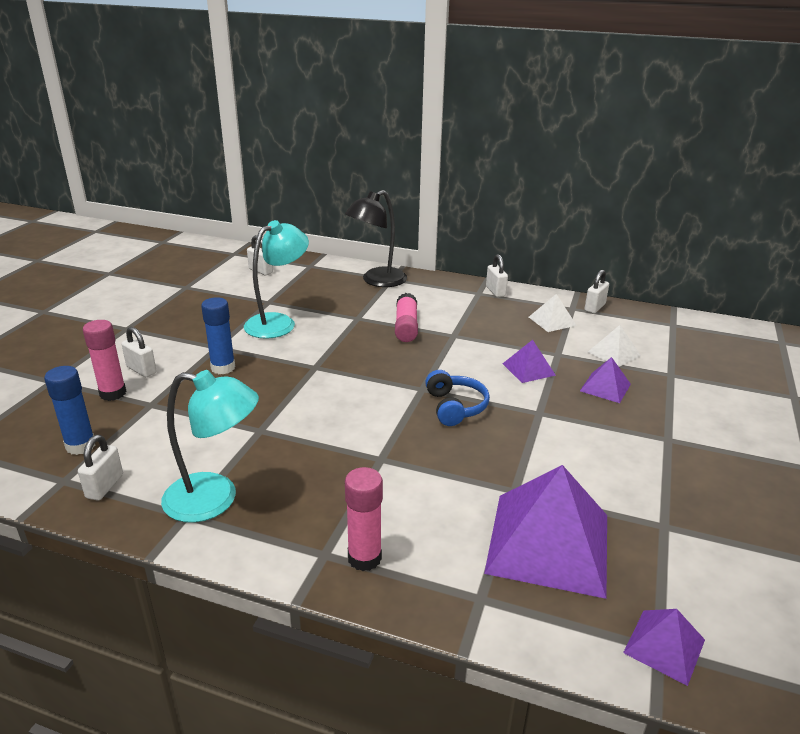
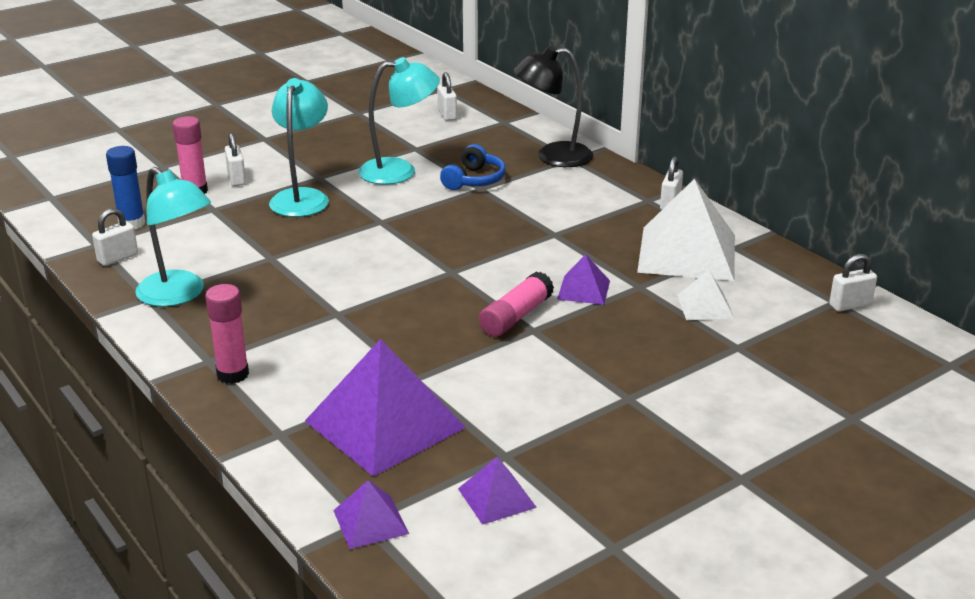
camera: 35 degrees right, 0 degrees up
(223, 368) = (302, 197): blue glue stick -> turquoise lamp
(406, 326) = (517, 211): pink glue stick -> pink glue stick (516, 316)
(455, 407) = (459, 297): blue headphones -> blue headphones (474, 180)
(552, 321) = (687, 253): white pyramid -> white pyramid, size x2.09
(594, 308) = (764, 255): white padlock -> white padlock (850, 305)
(605, 387) = (639, 333): purple pyramid -> purple pyramid (497, 498)

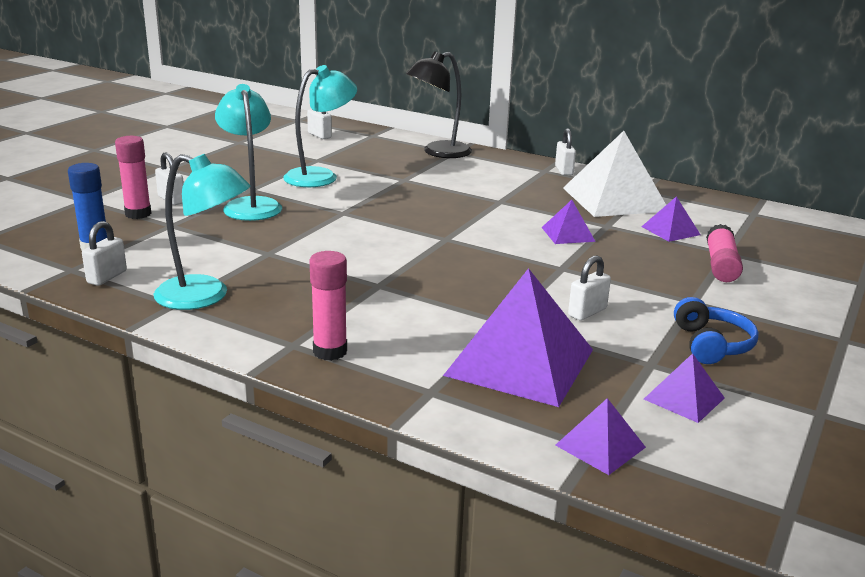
camera: 25 degrees left, 5 degrees down
(474, 180) = (392, 175): blue headphones -> blue headphones (711, 344)
(516, 316) = (537, 261): pink glue stick -> pink glue stick (721, 265)
(705, 306) = (670, 230): white pyramid -> purple pyramid
(850, 305) = (766, 214): white padlock -> white padlock (587, 312)

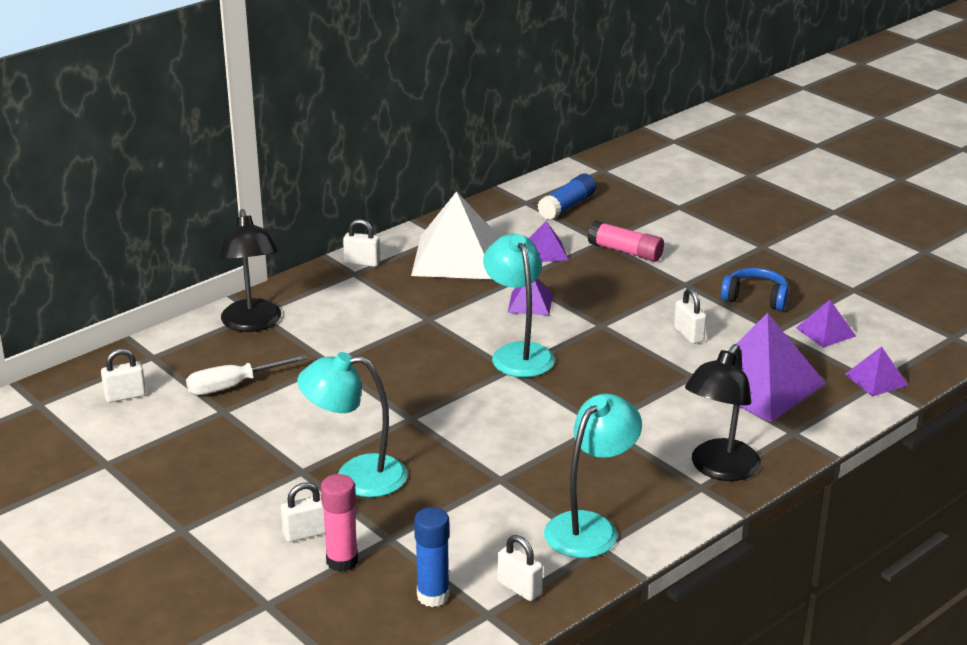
camera: 70 degrees left, 5 degrees up
(320, 176) = (286, 416): turquoise lamp -> turquoise lamp (518, 353)
(330, 351) = (719, 469): pink glue stick -> black lamp
(351, 158) = (233, 386): none -> white screwdriver
(773, 230) = (567, 206): none -> blue glue stick

